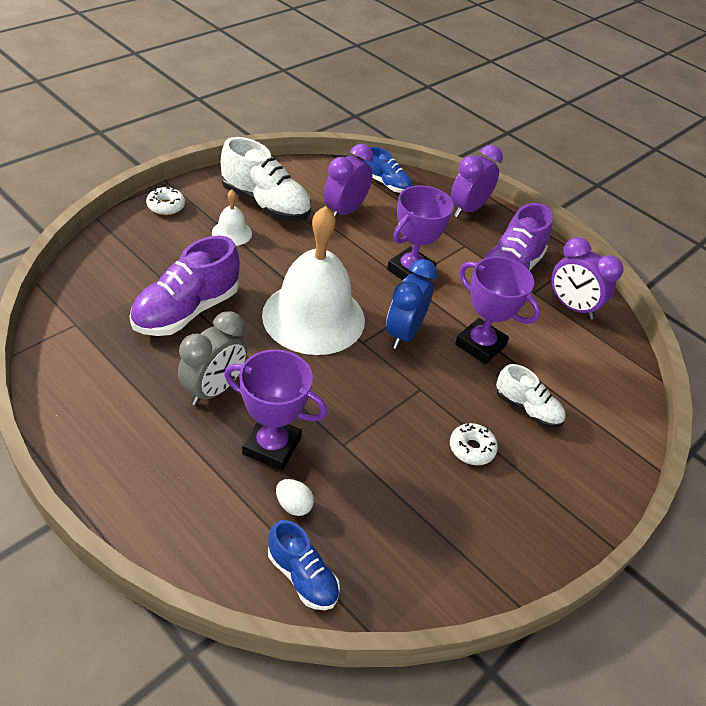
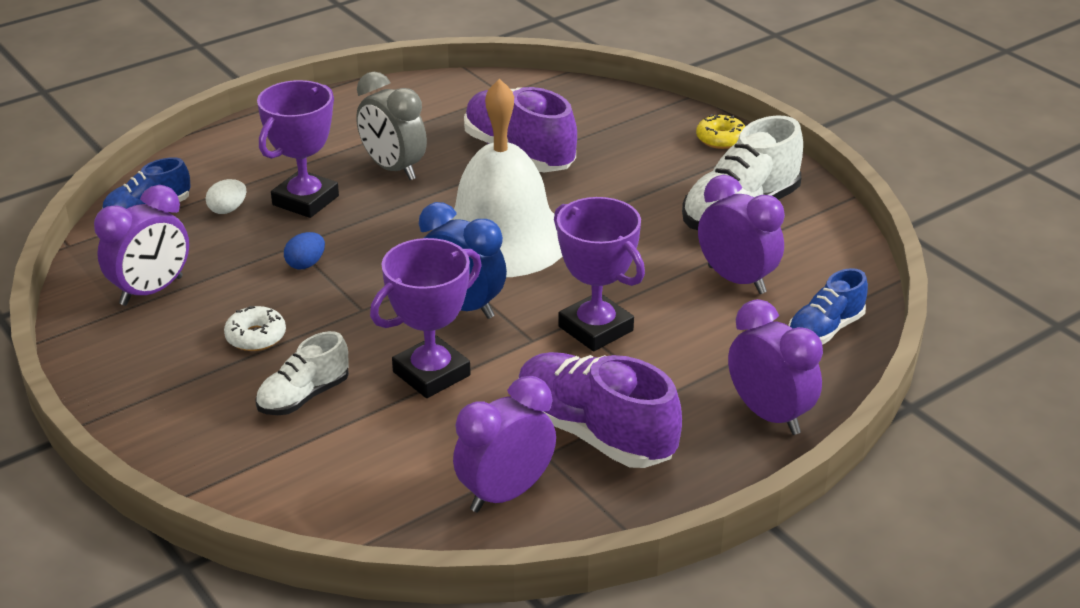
camera: 105 degrees right, 10 degrees down
(166, 206) = (720, 139): white donut -> yellow donut
(232, 233) = (670, 184): white bell -> none
(370, 431) = (306, 264): none -> blue egg
(432, 538) = (151, 291): none -> purple clock

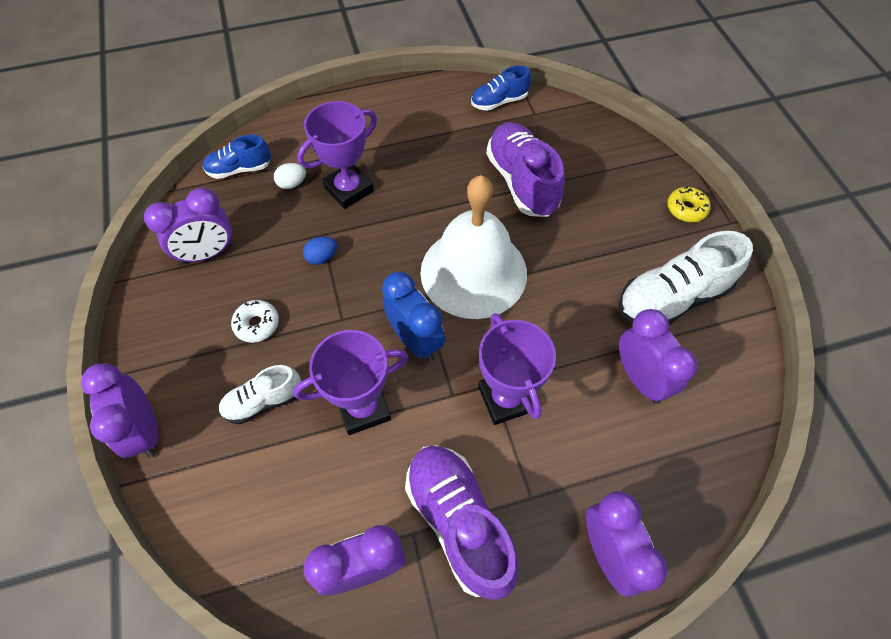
camera: 20 degrees right, 25 degrees up
(165, 454) = (145, 430): none -> purple clock
(393, 169) = (423, 173): grey clock -> none
(825, 330) = (693, 463): blue shoe -> blue shoe (499, 102)

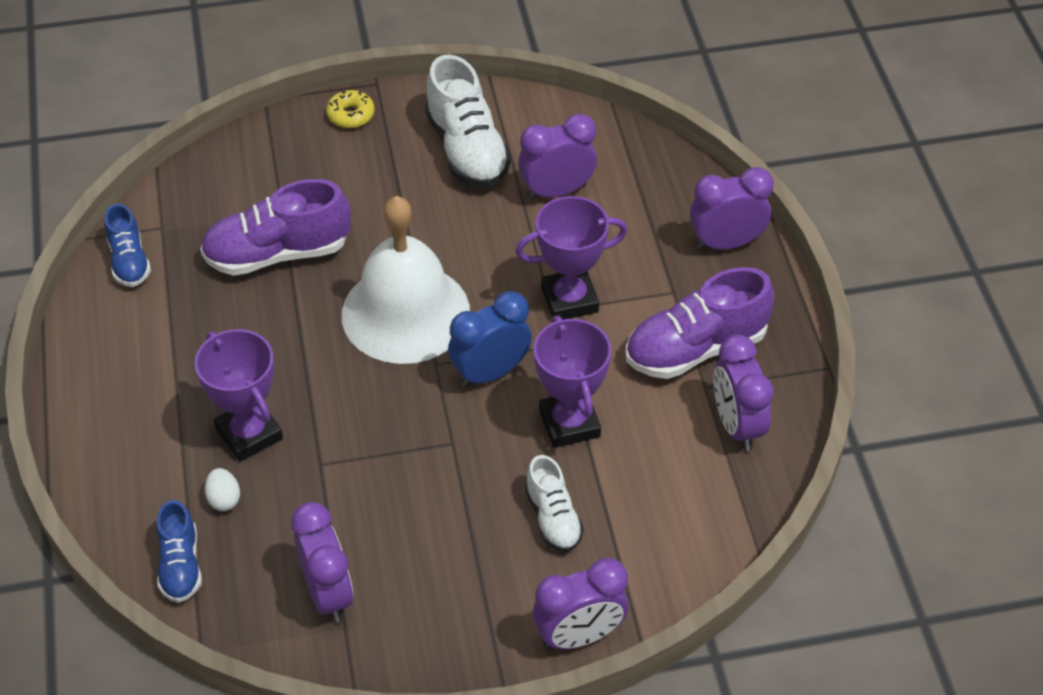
camera: 85 degrees left, 10 degrees down
(257, 324) = (448, 530): white donut -> none
(322, 257) = (358, 463): blue egg -> none

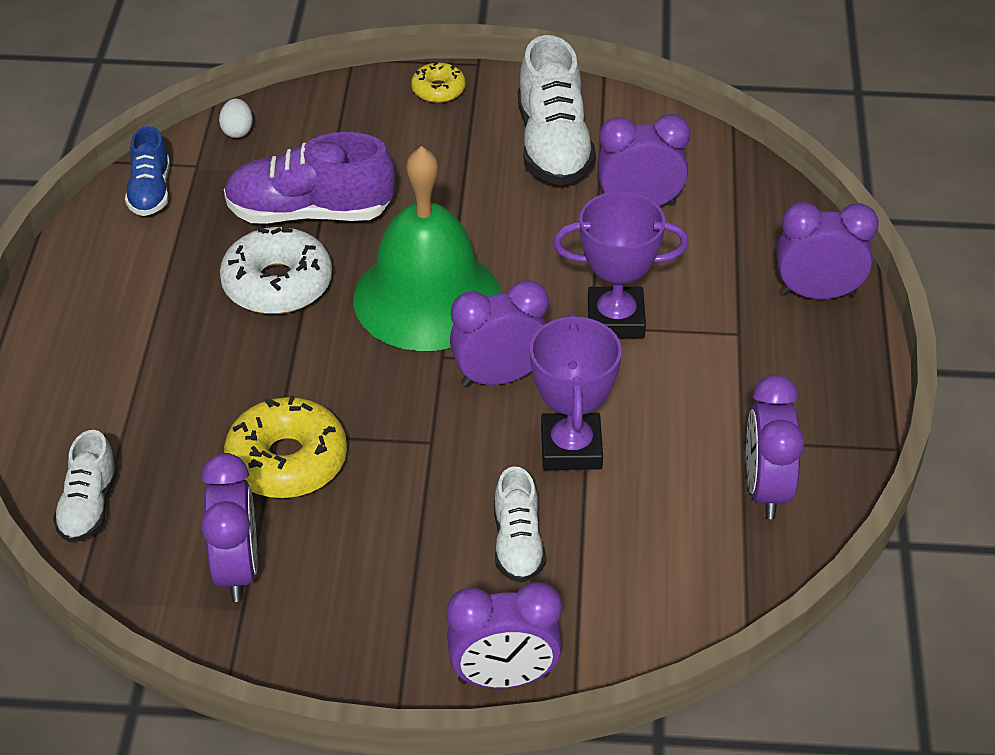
camera: 15 degrees right, 5 degrees down
(180, 565) = (89, 506): blue shoe -> white shoe
(224, 499) = (160, 448): white egg -> white egg (237, 131)
(249, 434) = (212, 387): purple trophy -> none
(272, 326) = (277, 284): none -> white donut
(337, 487) = (287, 461): none -> yellow donut
(405, 313) = (427, 298): white bell -> green bell
(490, 373) = (499, 377): blue clock -> purple clock
(695, 349) = (744, 398): purple shoe -> none

